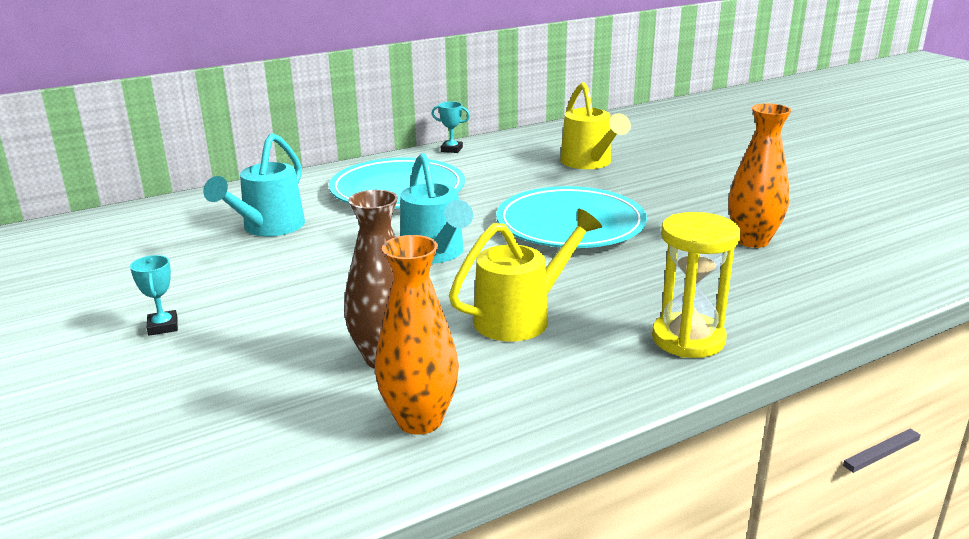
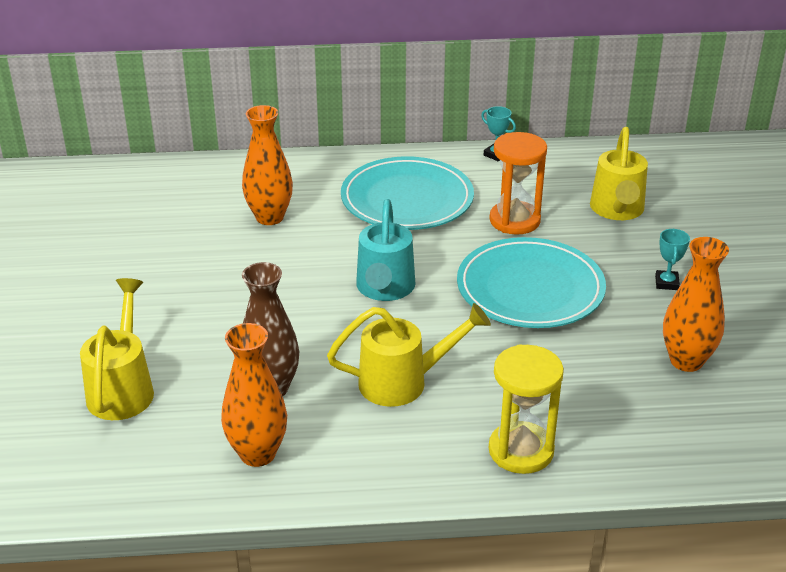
camera: 25 degrees right, 10 degrees up
(163, 326) = (135, 304): turquoise trophy -> turquoise trophy (666, 283)
(201, 406) = (122, 388): none -> yellow watering can
(268, 228) = (269, 217): turquoise watering can -> orange vase
(510, 185) = (514, 220): none -> orange hourglass

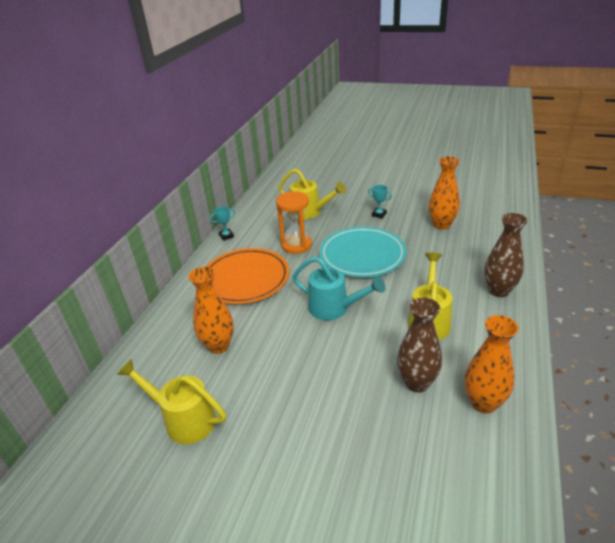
camera: 65 degrees left, 0 degrees up
(122, 388) = (390, 474): yellow watering can -> yellow watering can (184, 420)
(407, 199) = (245, 279): turquoise plate -> orange plate
(521, 450) = (499, 291): yellow hourglass -> brown vase

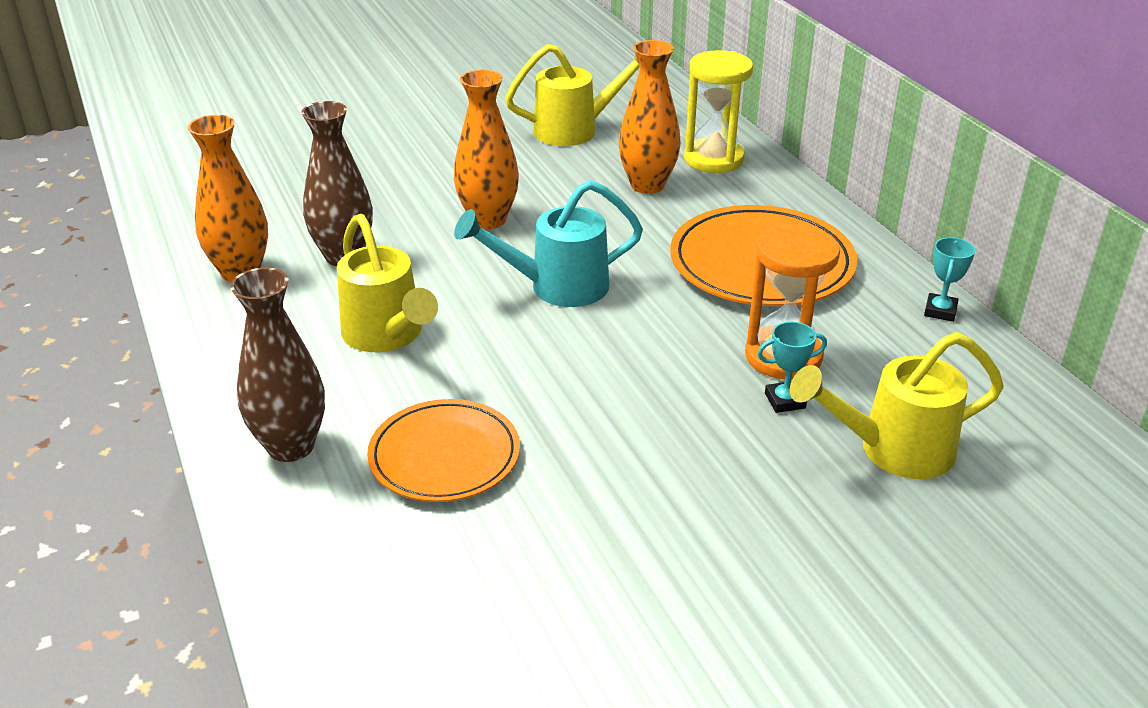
camera: 135 degrees right, 0 degrees up
(164, 345) = (713, 159): none -> yellow hourglass
(362, 255) = (629, 398): turquoise plate -> none
(379, 214) = (730, 531): turquoise trophy -> turquoise trophy (785, 401)
(441, 225) = (538, 577): orange vase -> orange vase (488, 220)
(443, 264) = (444, 456): none -> orange plate

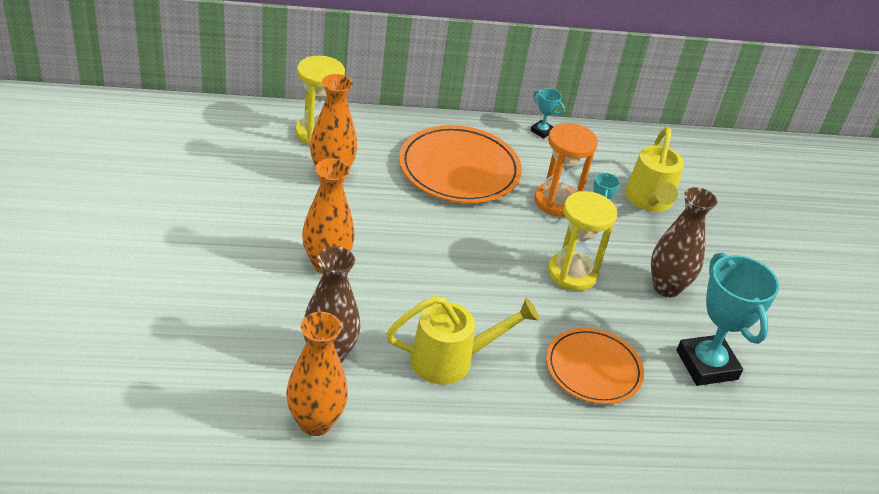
camera: 75 degrees left, 5 degrees up
(291, 446) = (556, 440): brown vase -> brown vase (666, 287)
(531, 578) = (706, 365): none -> turquoise trophy
(557, 287) = (436, 261): turquoise watering can -> none
(575, 130) = (221, 176): yellow watering can -> none
(632, 400) = (572, 273): none -> yellow hourglass

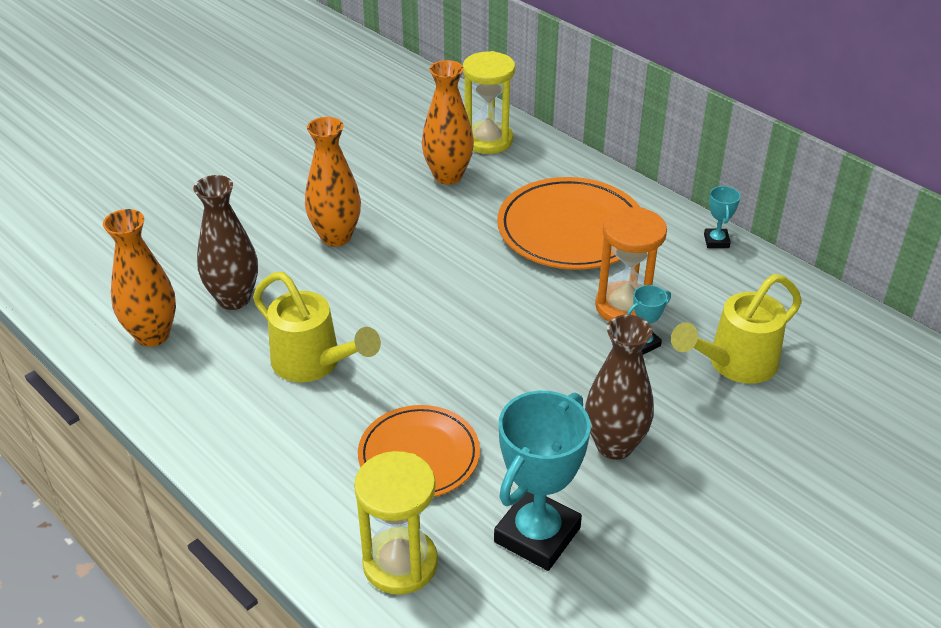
camera: 55 degrees right, 0 degrees up
(572, 273) = (534, 371): yellow hourglass -> yellow hourglass (400, 563)

